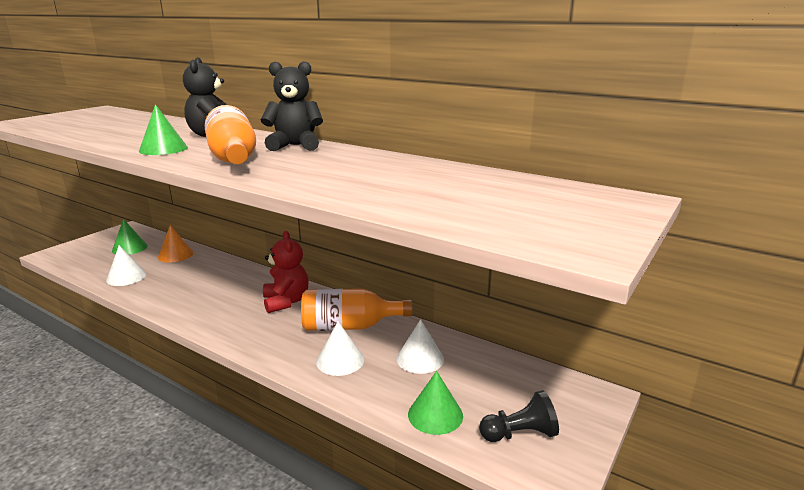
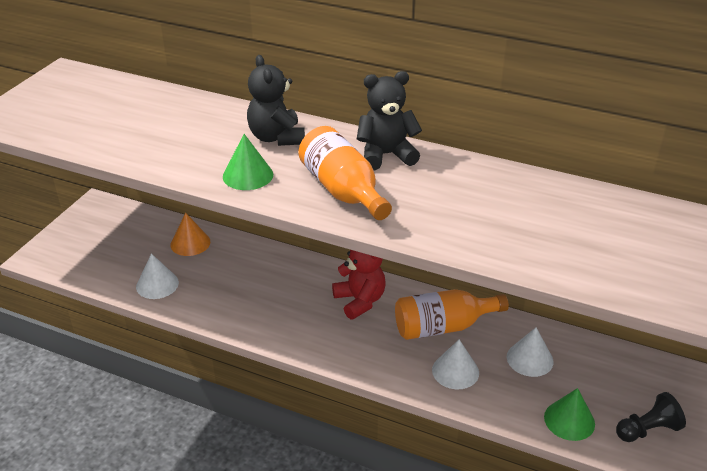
camera: 10 degrees left, 15 degrees up
(129, 248) = (126, 237): green cone -> none

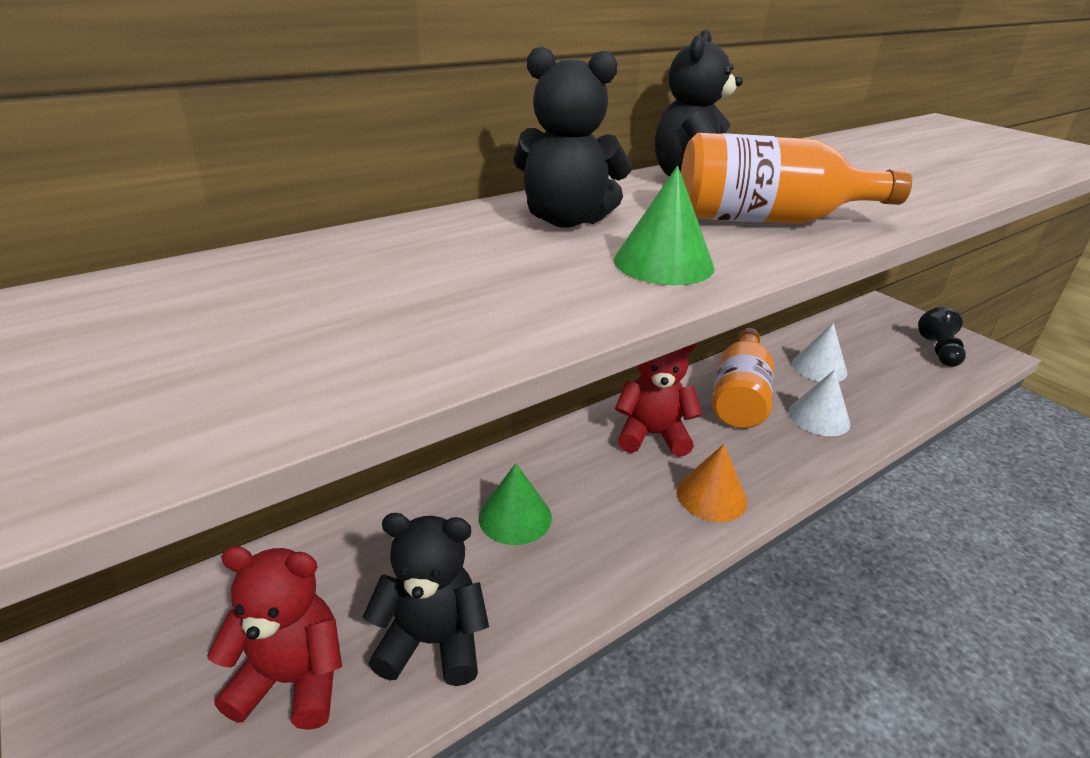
camera: 60 degrees left, 5 degrees down
(118, 258) = (293, 679): none -> red teddy bear
(157, 284) = (433, 642): white cone -> black teddy bear
(190, 243) = (364, 552): orange cone -> orange cone (711, 496)
(569, 420) = (917, 382): green cone -> green cone (515, 517)

